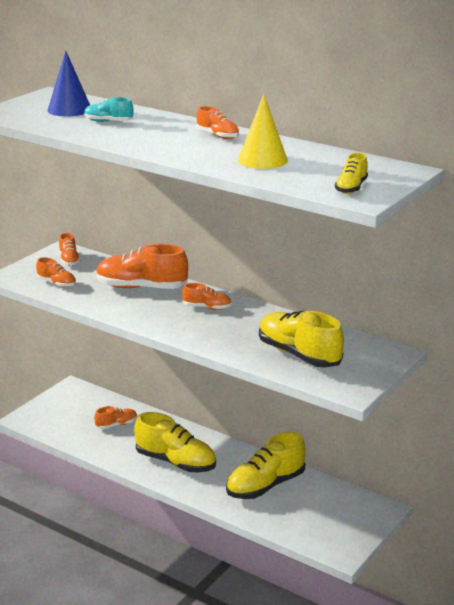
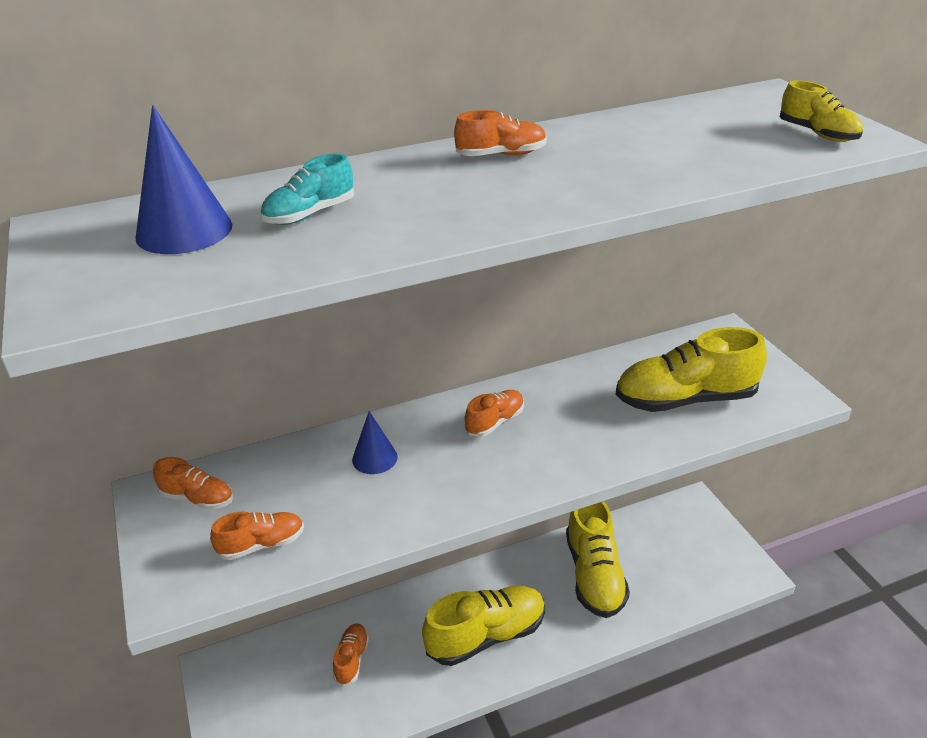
camera: 55 degrees left, 10 degrees up
(141, 287) = (374, 458): orange shoe -> blue cone
(262, 160) = (649, 154): yellow cone -> none

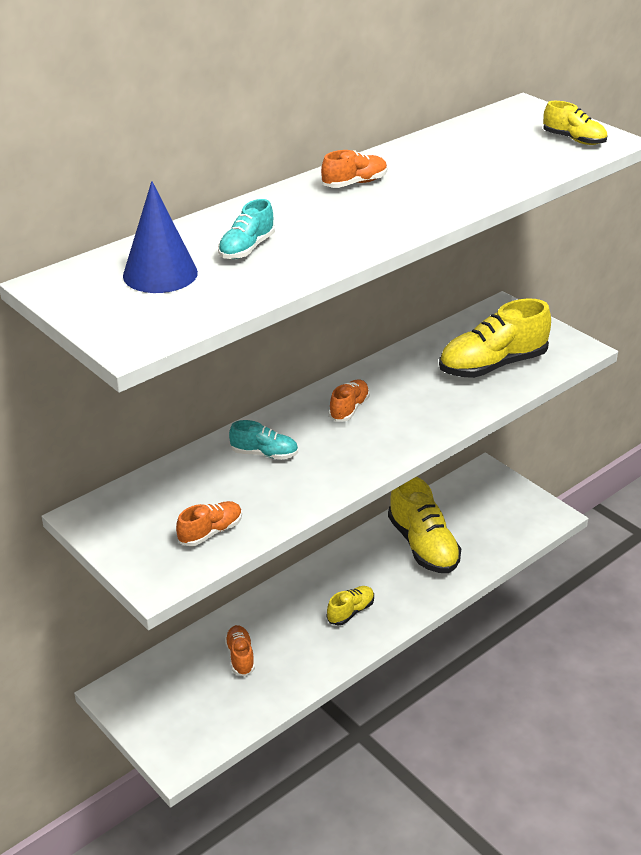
camera: 20 degrees left, 0 degrees up
(197, 498) = (131, 512): orange shoe -> none
(374, 458) = (264, 454): blue cone -> turquoise shoe
(486, 636) = (350, 612): yellow shoe -> yellow shoe, size x0.51

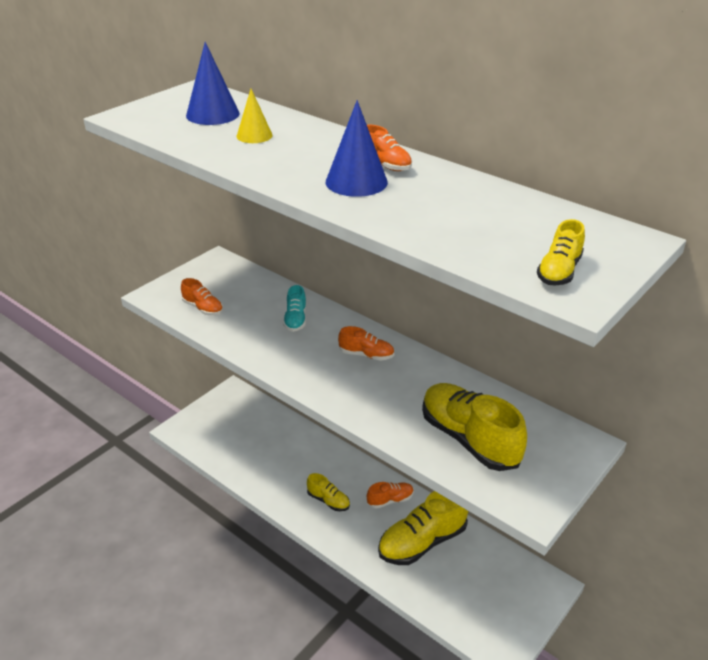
camera: 80 degrees right, 0 degrees up
(240, 656) = (271, 444): orange shoe -> orange shoe (390, 500)
(246, 248) = (254, 135): turquoise shoe -> yellow cone
(393, 200) = (356, 182): none -> blue cone

